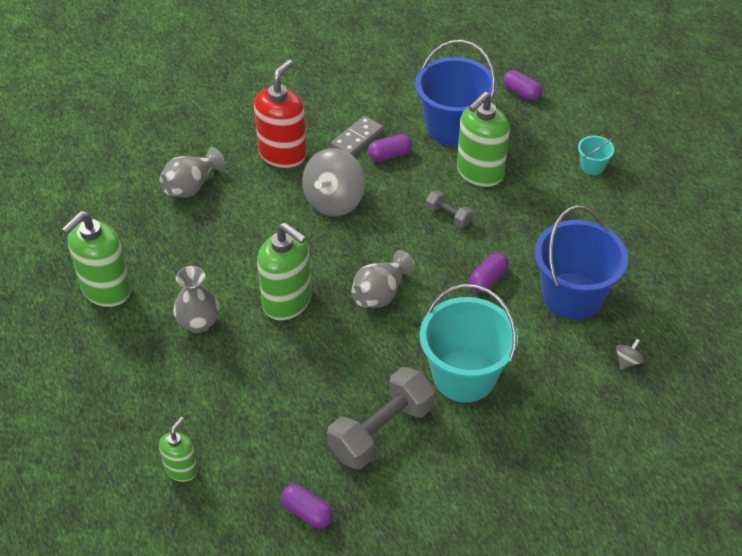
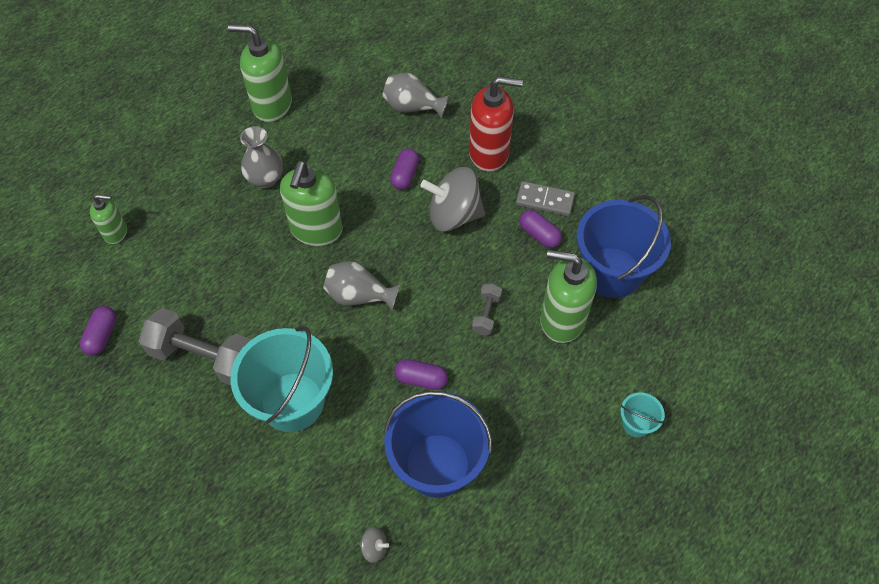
camera: 65 degrees right, 10 degrees up
(521, 92) = (705, 316): purple capsule -> purple capsule (405, 175)

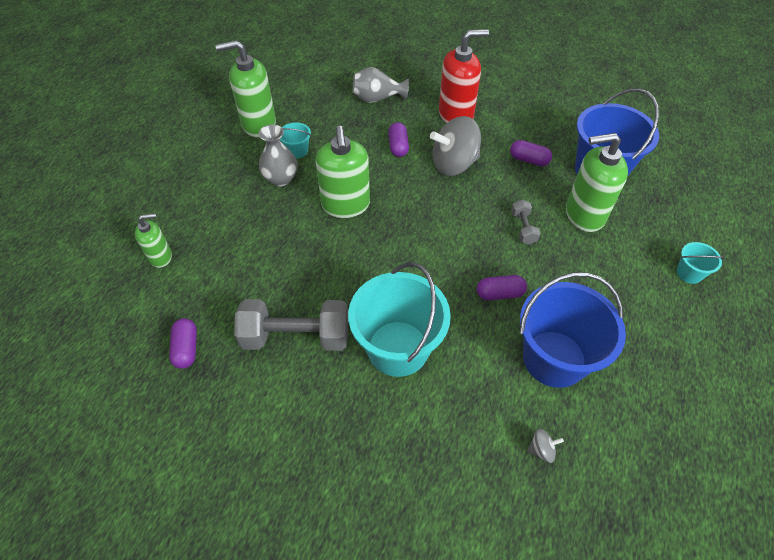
camera: 20 degrees left, 5 degrees down
(297, 150) = (297, 151): none -> turquoise bucket
(359, 296) = (410, 245): grey vase -> none
(544, 200) = (518, 136): grey domino -> none

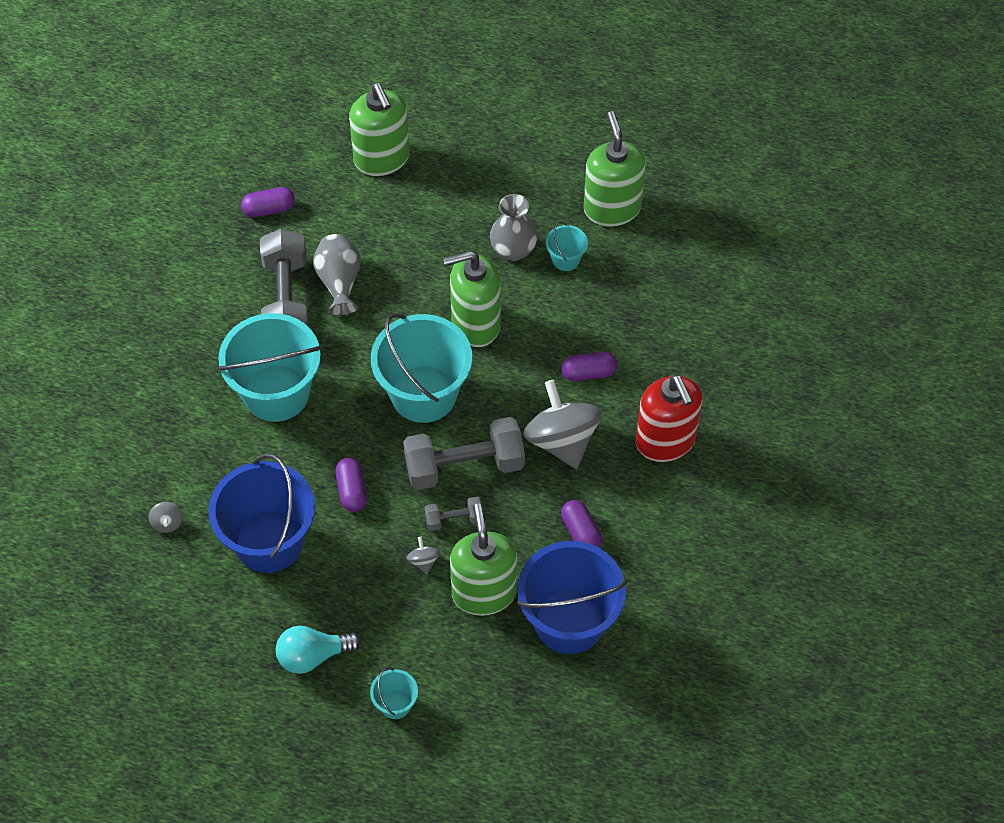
camera: 85 degrees right, 5 degrees up
(161, 257) = (382, 159): green soap dispenser -> green soap dispenser, size x1.78
(377, 98) = (687, 340): grey vase -> grey vase (339, 282)
(408, 241) = (423, 394): none -> turquoise bucket
(475, 219) = (464, 466): none -> grey dumbbell
(529, 160) = (581, 532): purple capsule -> purple capsule turned 45 degrees counterclockwise
(561, 249) = (423, 561): none -> grey spinning top
(660, 328) = (313, 656): none -> turquoise light bulb

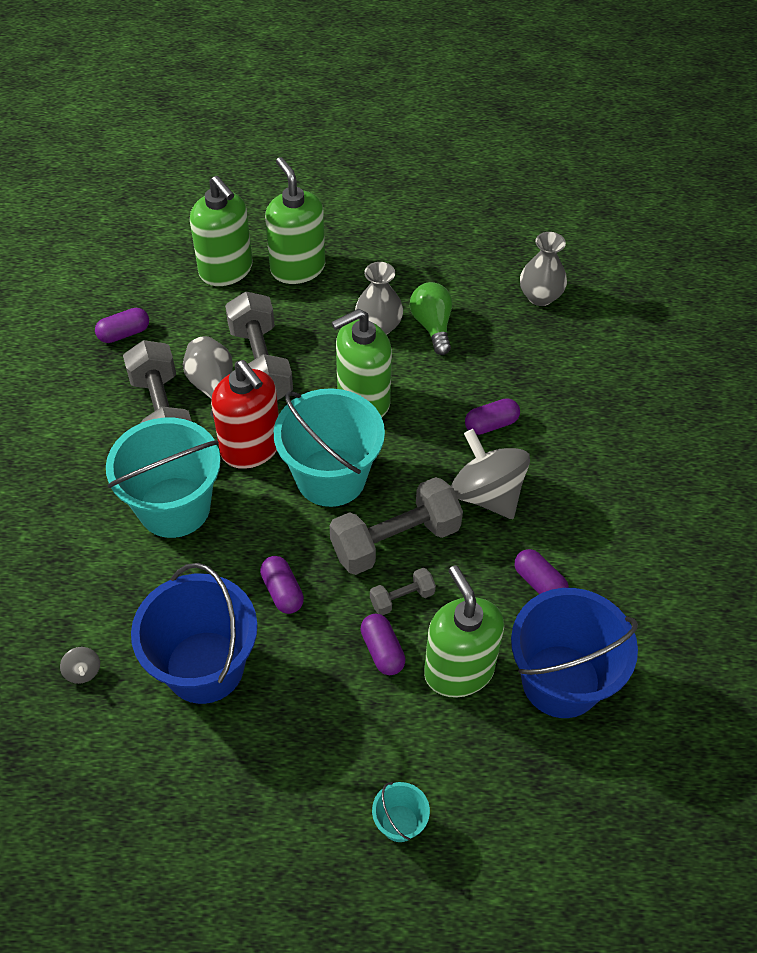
camera: 15 degrees left, 5 degrees down
(313, 656) = (288, 788): turquoise light bulb -> none
(389, 266) = (260, 364): none -> grey dumbbell
(423, 561) = (382, 650): grey spinning top -> purple capsule
(565, 259) = (432, 326): turquoise bucket -> green light bulb
(612, 208) = (460, 274): green soap dispenser -> green soap dispenser (297, 268)
(665, 441) = (591, 474): red soap dispenser -> red soap dispenser (251, 448)
(683, 248) = (540, 296): none -> grey vase

